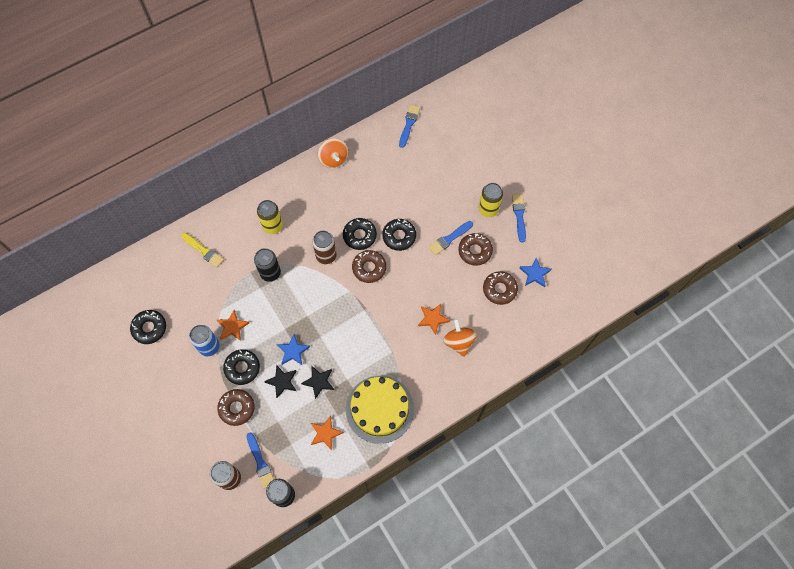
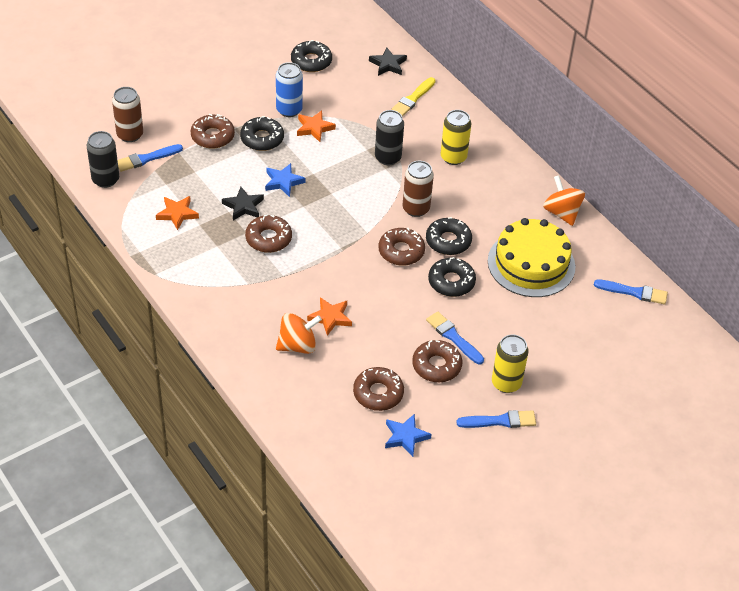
camera: 85 degrees right, 20 degrees down
(282, 381) = (244, 173): black star -> black star (388, 64)
(333, 159) = (561, 213): orange spinning top -> orange spinning top turned 90 degrees clockwise
(354, 362) = (268, 238): none -> brown donut
(380, 409) = (206, 264): yellow cake -> yellow cake (531, 264)

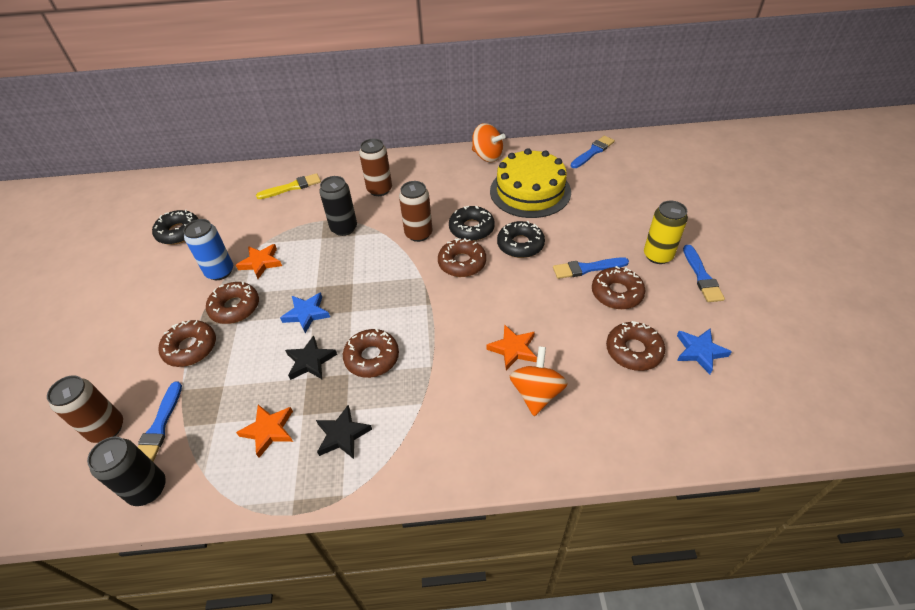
camera: 55 degrees left, 0 degrees up
(262, 139) = (235, 307): black donut -> brown donut
(388, 64) = (238, 186): black star -> black star (342, 435)
(413, 98) = (292, 187): yellow brush -> yellow brush turned 90 degrees counterclockwise
(453, 157) = (379, 190): yellow can -> brown can
(500, 421) = (701, 276): blue brush -> blue brush turned 150 degrees clockwise
(561, 213) = (487, 156): orange spinning top -> orange spinning top turned 150 degrees counterclockwise

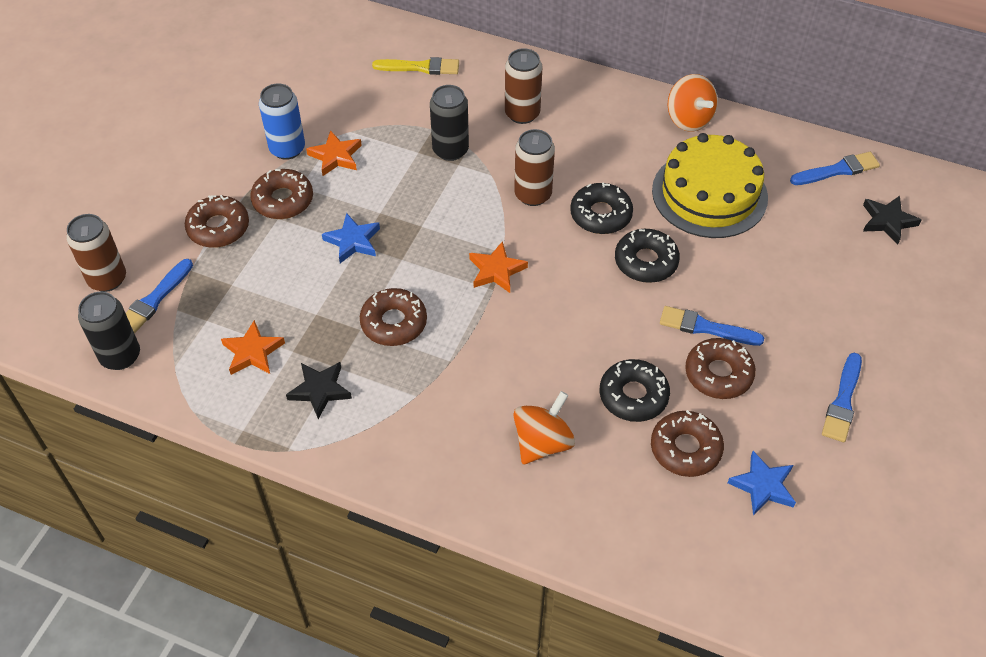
camera: 25 degrees right, 5 degrees up
(179, 232) = (266, 78): black donut -> black donut (633, 396)
(310, 361) = (329, 297): black star -> black star (887, 221)
(462, 263) = (560, 255): brown donut -> none
(513, 349) = (550, 383): orange star -> orange star (496, 270)
(658, 255) = (808, 350): yellow can -> none

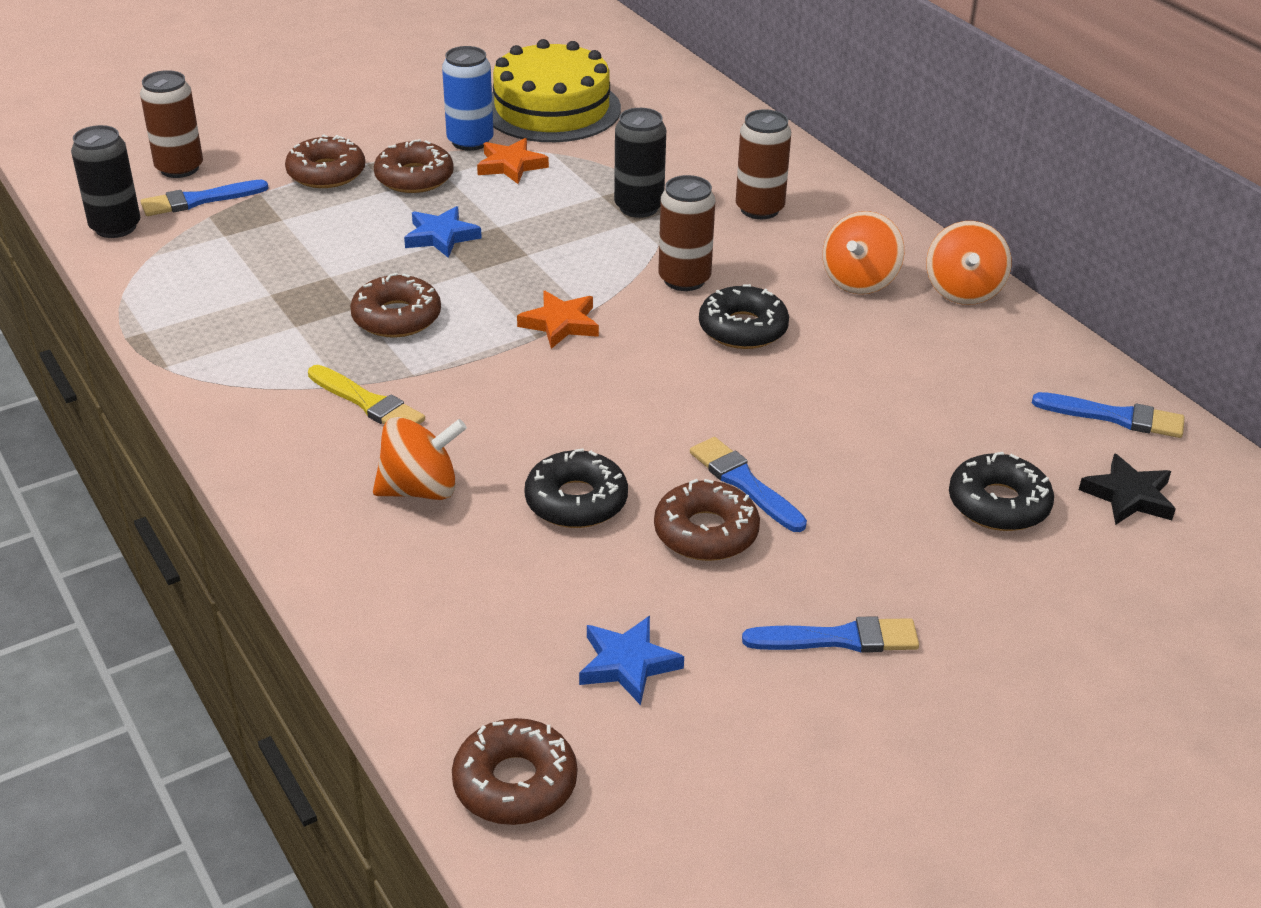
camera: 35 degrees right, 15 degrees down
(252, 352) = (233, 277): orange star -> none
(320, 390) = (255, 336): black star -> none
(420, 67) = (692, 131): yellow brush -> yellow brush (368, 403)
(629, 142) = (860, 281): none -> orange spinning top
(646, 261) = (745, 392): black donut -> black donut (998, 504)
(685, 449) = (576, 579): brown donut -> brown donut (515, 783)
(709, 194) = (905, 367): yellow cake -> yellow cake (552, 109)
(842, 401) = (839, 639): blue brush -> blue brush turned 150 degrees counterclockwise

